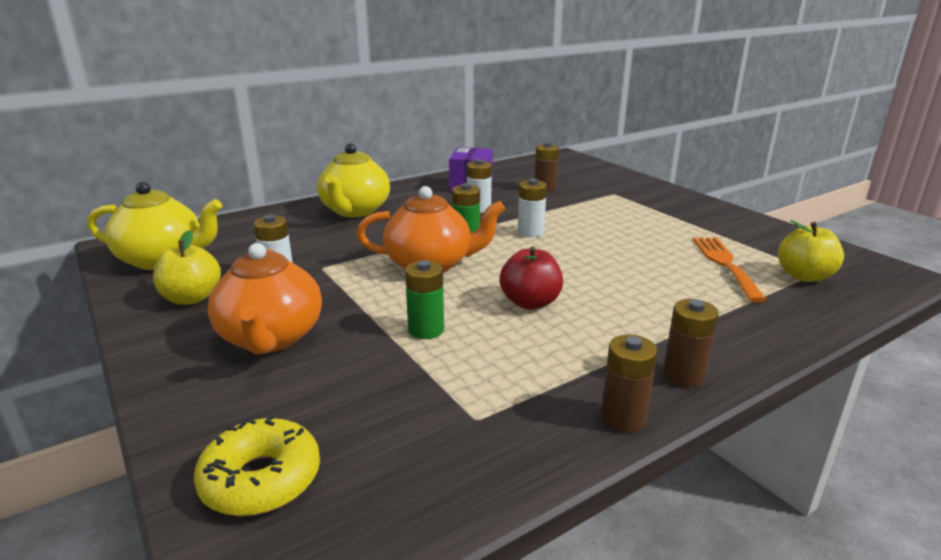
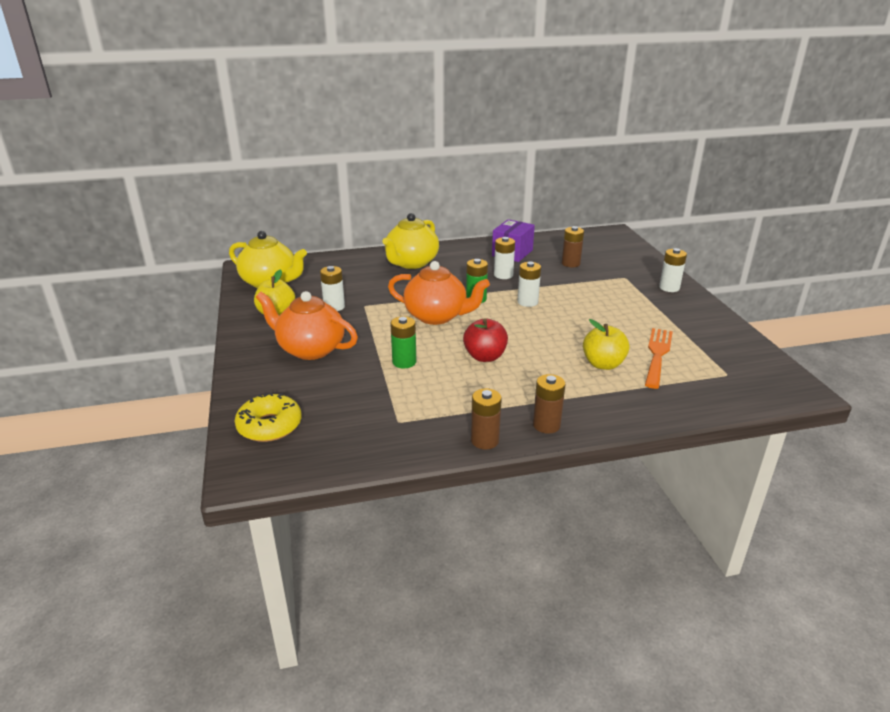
camera: 20 degrees right, 5 degrees up
(271, 338) = (310, 349): orange teapot -> orange teapot turned 105 degrees clockwise
(668, 197) = (669, 288): none -> white battery
(804, 276) = (712, 376): yellow apple -> yellow apple (603, 364)

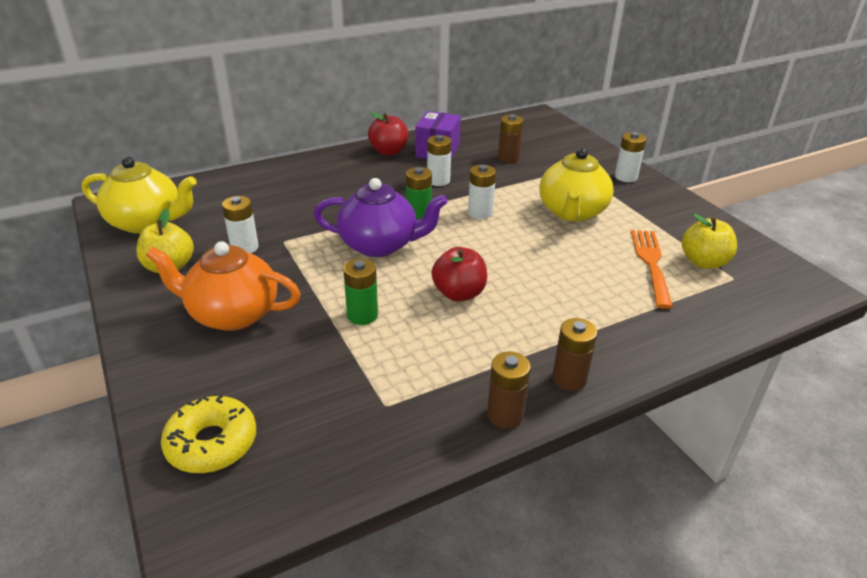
camera: 15 degrees left, 5 degrees up
(411, 263) = (322, 176): yellow teapot -> yellow teapot (572, 212)
(437, 316) = (380, 245): orange teapot -> purple teapot
(471, 250) = (388, 151): none -> red apple
(603, 364) = (598, 284): yellow apple -> yellow apple (703, 262)

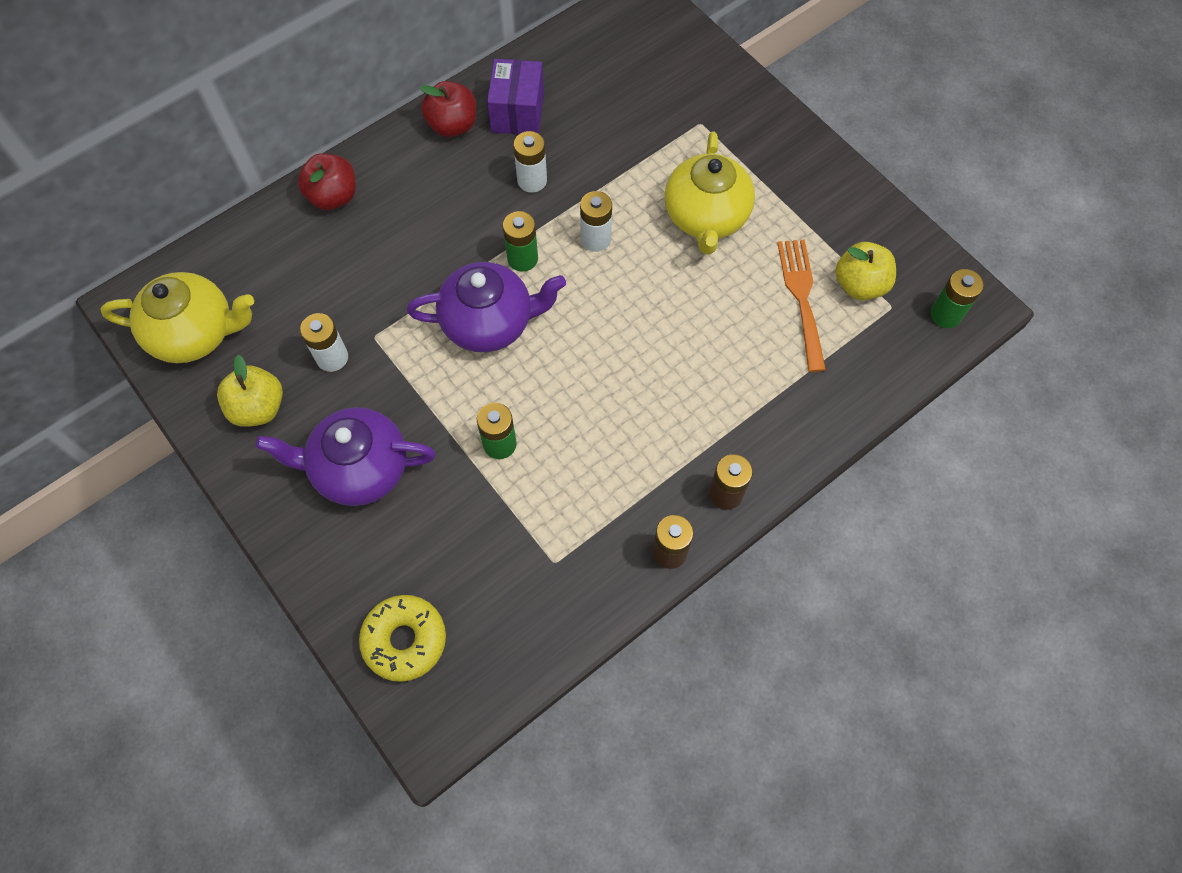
camera: 10 degrees left, 30 degrees up
(232, 314) = (359, 469): orange teapot -> purple teapot
(459, 293) = (596, 389): red apple -> red apple (333, 196)
(508, 158) = (613, 113): brown battery -> none
(626, 177) = (767, 129): white battery -> none
(785, 289) = (945, 314): none -> green battery

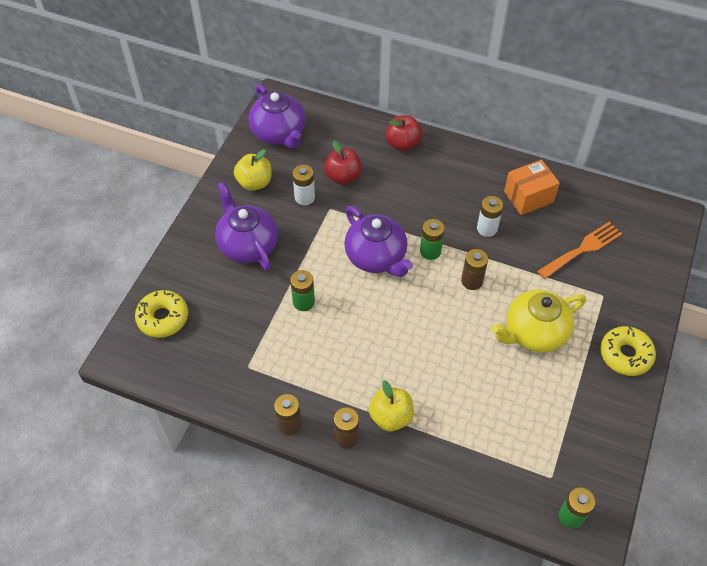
camera: 60 degrees right, 10 degrees down
(196, 333) = (279, 133): yellow teapot -> purple teapot
(452, 125) = (493, 171): red apple -> red apple (343, 176)
(517, 112) = (528, 197): purple box -> orange box
(595, 239) = (472, 281): white battery -> brown battery
(787, 149) = (625, 355): none -> yellow donut
(801, 298) = (516, 417): orange fork -> orange fork (582, 249)
(860, 285) = (553, 449): yellow apple -> yellow apple (391, 417)

